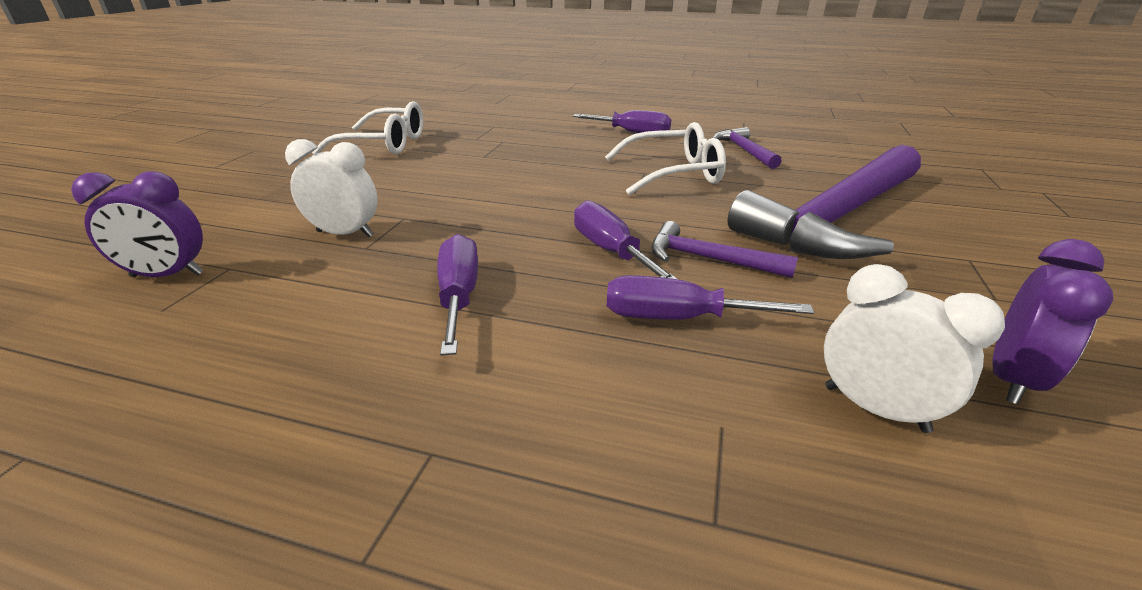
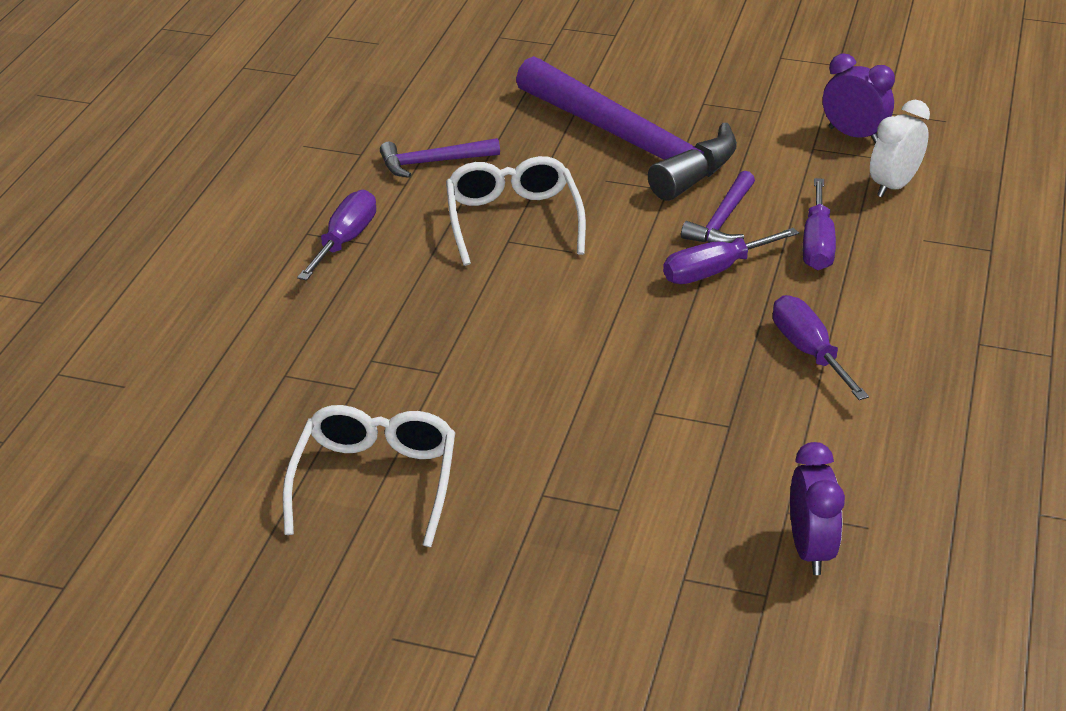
camera: 90 degrees left, 5 degrees up
(345, 234) = (700, 447): white clock -> none
(459, 296) = (808, 352): purple screwdriver -> purple screwdriver turned 75 degrees clockwise

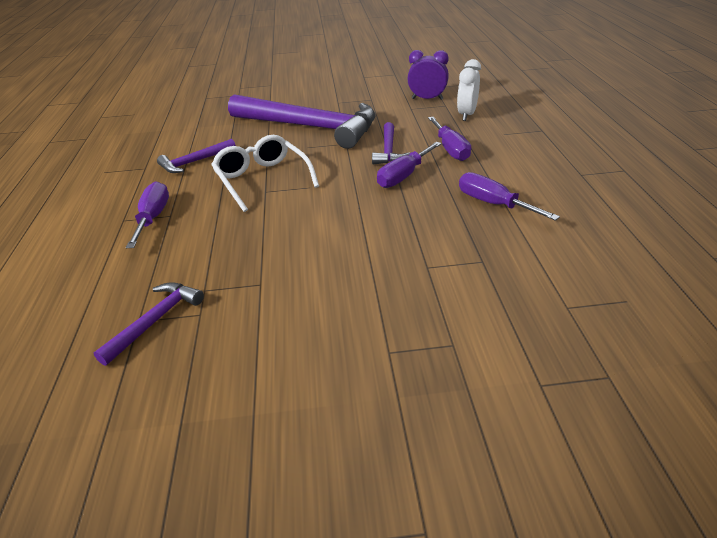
camera: 20 degrees left, 0 degrees up
(303, 380) = (155, 321): none -> purple hammer
(375, 482) = (249, 386): white glasses -> none
(810, 550) = (607, 330): purple clock -> none

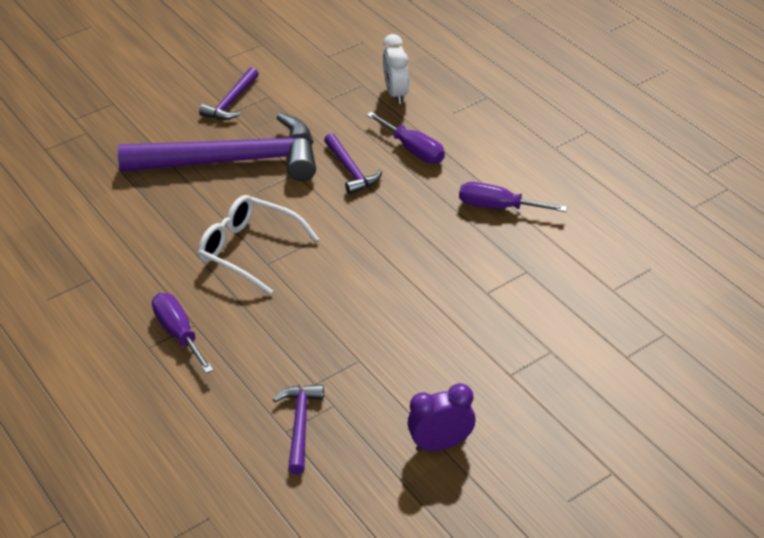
camera: 30 degrees left, 5 degrees up
(195, 162) = (145, 251): purple hammer -> purple hammer (231, 102)
(404, 176) = (392, 200): purple screwdriver -> none
(427, 99) = (334, 79): purple clock -> purple clock (441, 444)

